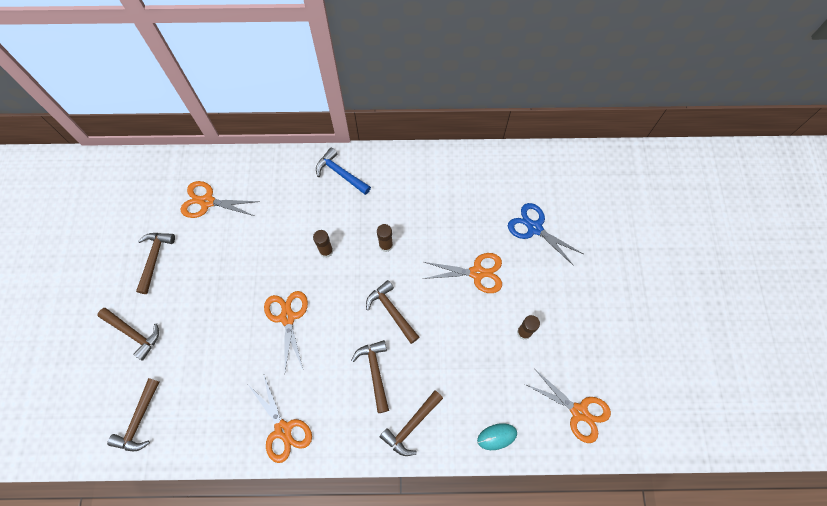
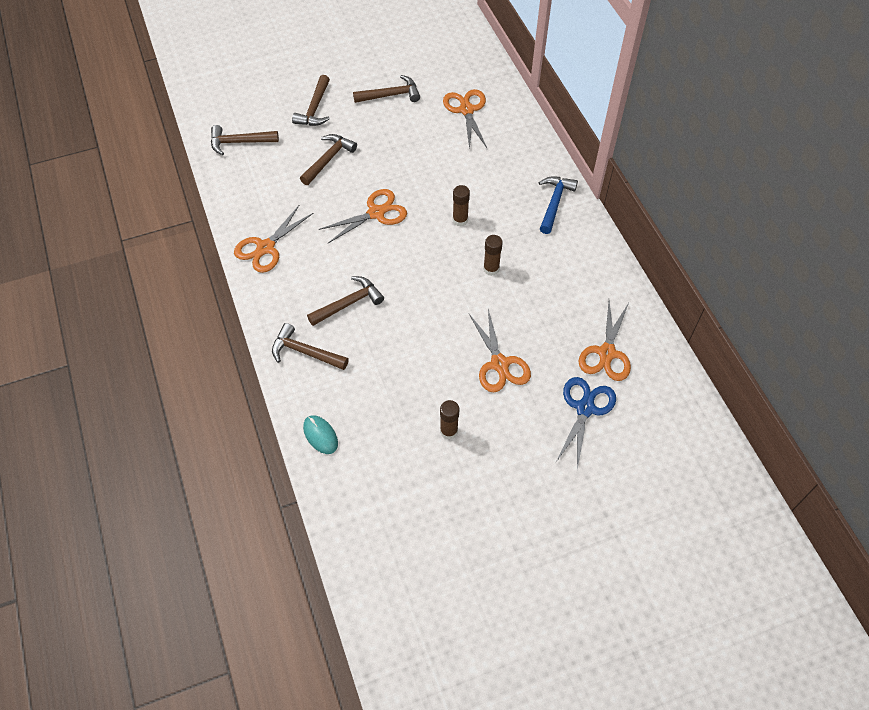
camera: 70 degrees right, 10 degrees down
(391, 311) = (420, 297): brown hammer -> brown hammer (328, 159)
(579, 411) = (377, 513): orange scissors -> orange scissors (607, 353)

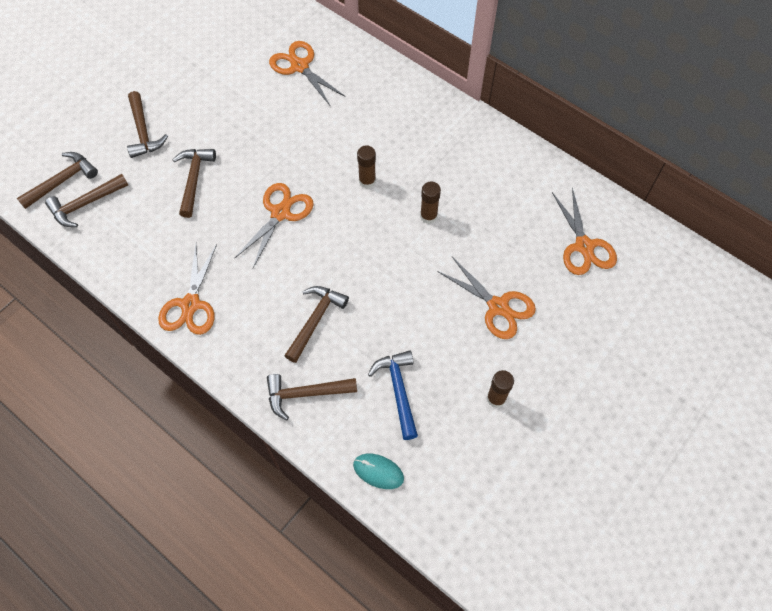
camera: 30 degrees left, 5 degrees up
(391, 95) = (214, 83): brown hammer -> brown hammer (62, 181)
(554, 203) = (443, 122): blue hammer -> blue hammer (398, 390)
(585, 408) = (600, 309): blue scissors -> none

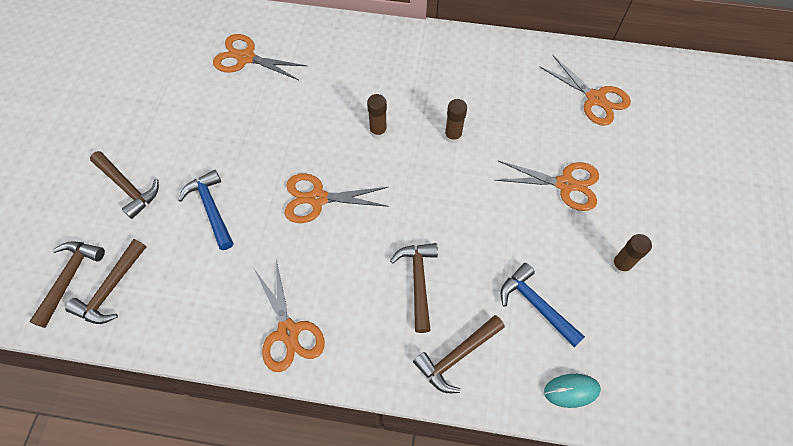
camera: 30 degrees left, 0 degrees up
(194, 179) = (211, 208): brown hammer -> blue hammer
(280, 213) = (317, 199): orange scissors -> orange scissors turned 90 degrees counterclockwise

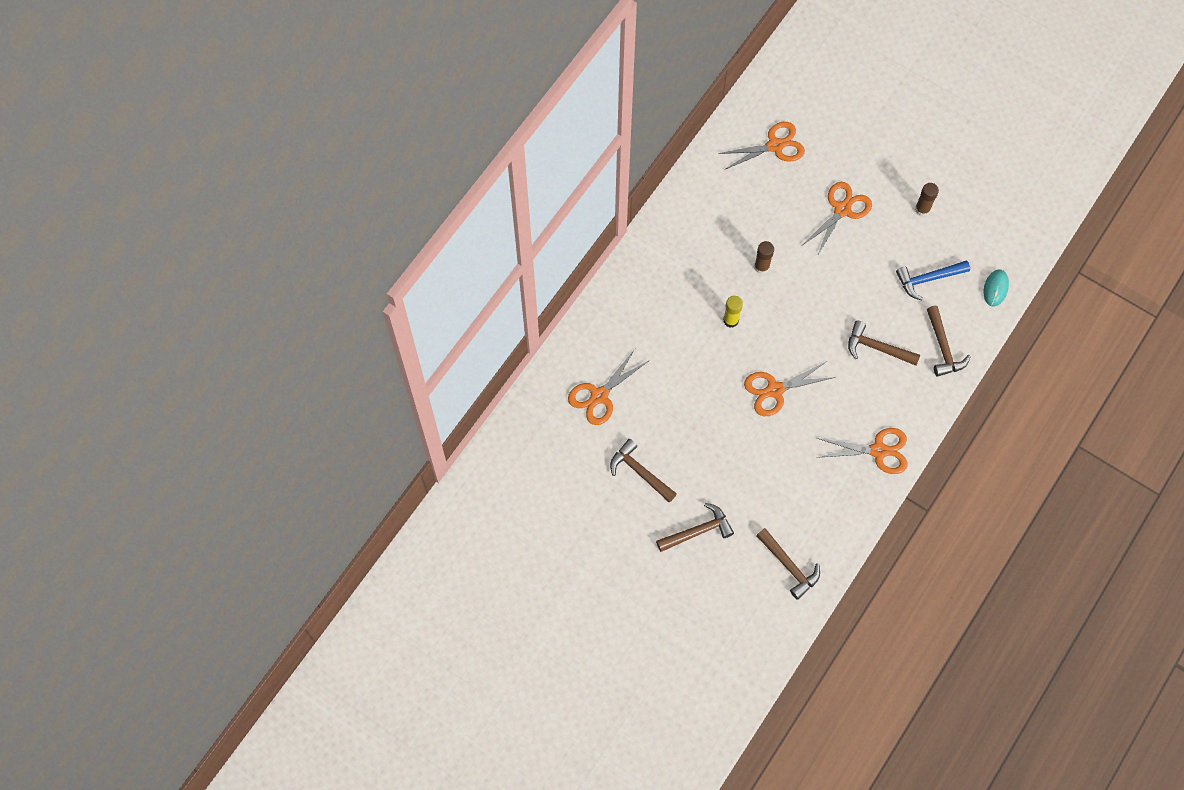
camera: 65 degrees left, 5 degrees up
(70, 278) = (765, 595): brown hammer -> brown hammer (640, 472)
(211, 208) = (748, 472): blue hammer -> none
(317, 199) = (775, 390): orange scissors -> orange scissors turned 45 degrees clockwise
(378, 131) = (731, 320): brown glue stick -> yellow glue stick

